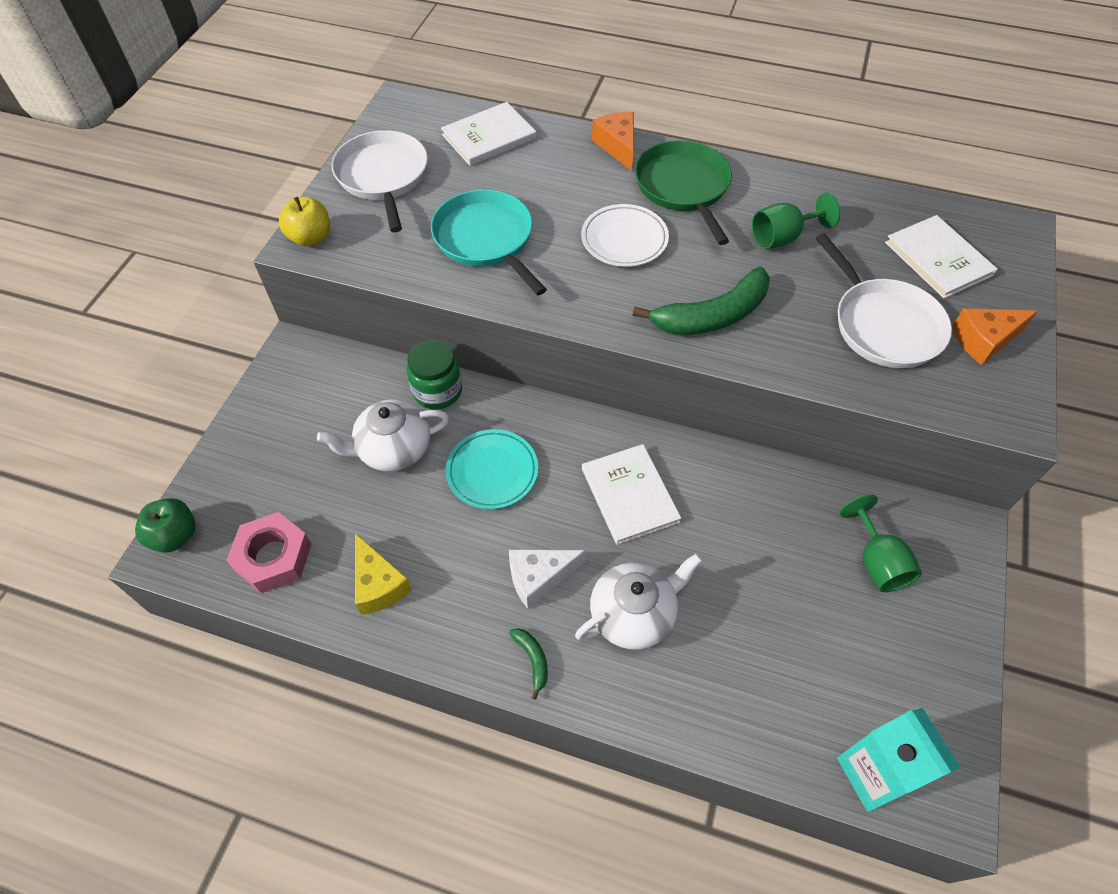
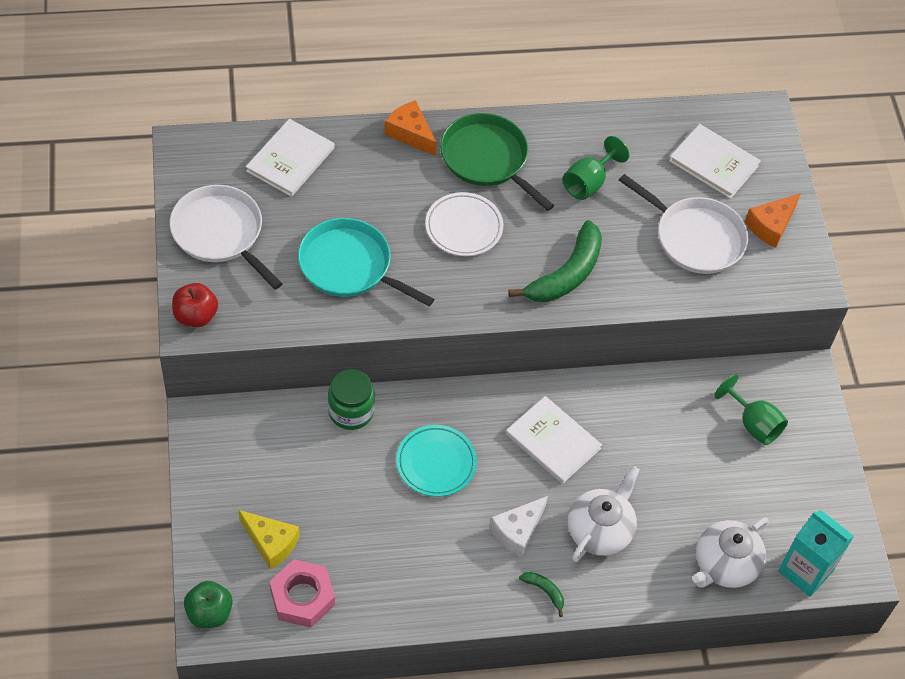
camera: 30 degrees left, 0 degrees up
(310, 237) = (196, 316): yellow apple -> red apple
(378, 584) = (399, 584): yellow cheese -> yellow cheese (271, 543)
(393, 449) = (344, 475): white teapot -> white teapot (725, 565)

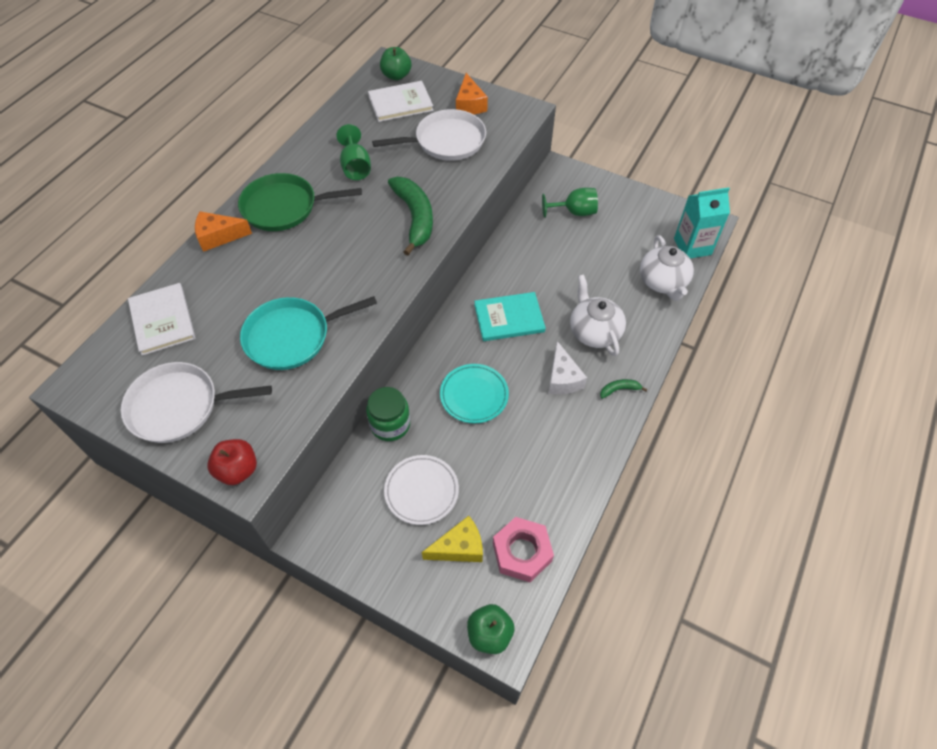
camera: 50 degrees left, 0 degrees up
(464, 227) = (325, 251): white plate -> white plate (421, 491)
(553, 441) = (509, 318): white book -> turquoise book
(752, 133) = (396, 76): none -> green apple

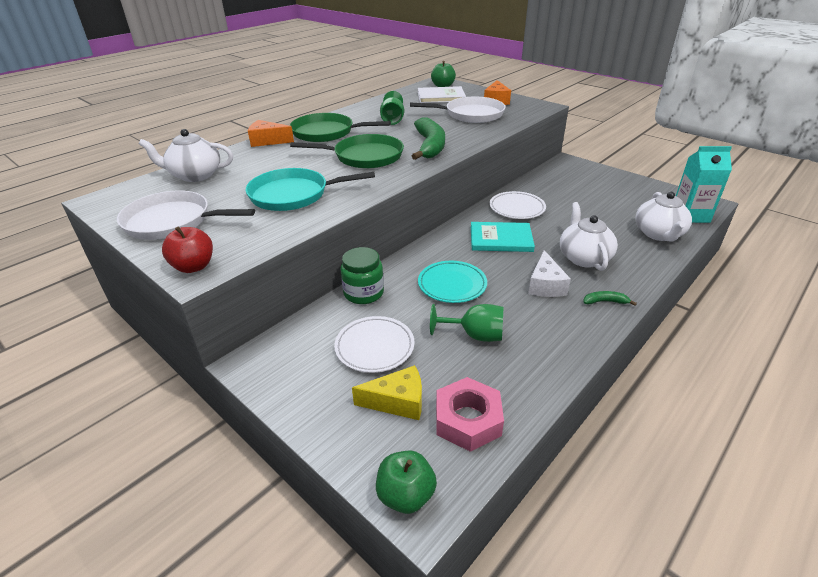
camera: 15 degrees right, 20 degrees down
(162, 320) = (195, 175): white book -> white teapot
(346, 251) = (364, 156): none -> green pan
(517, 264) = (517, 208): none -> white plate
(574, 212) = (576, 184): green goblet -> green goblet (475, 335)

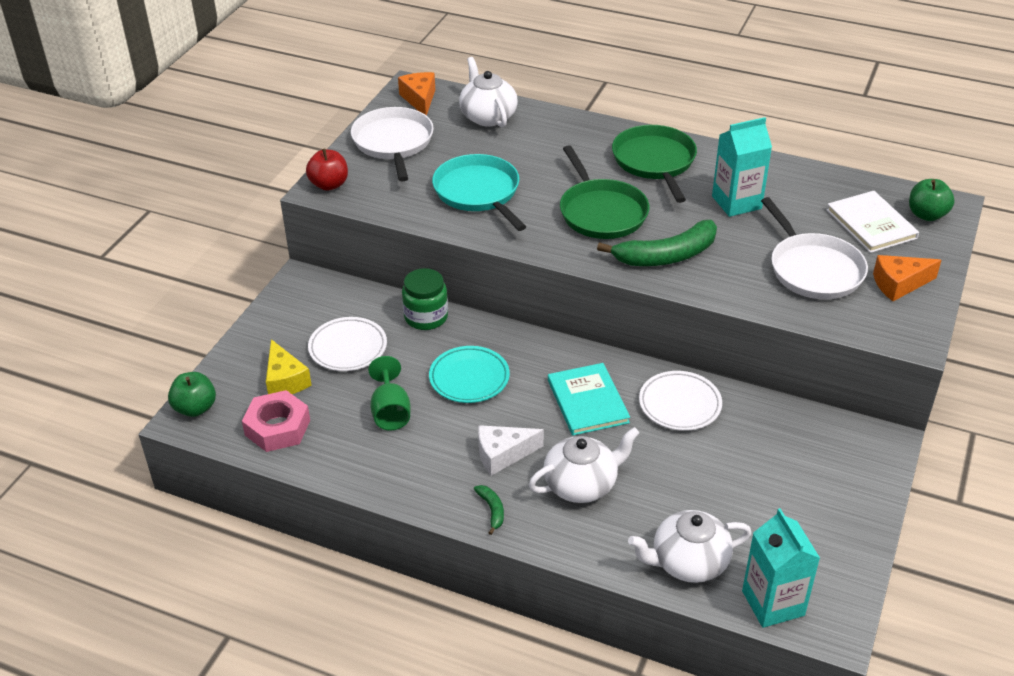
camera: 70 degrees right, 5 degrees up
(267, 141) = (600, 128): orange cheese -> orange cheese (420, 99)
(392, 120) = (736, 202): green goblet -> turquoise carton

